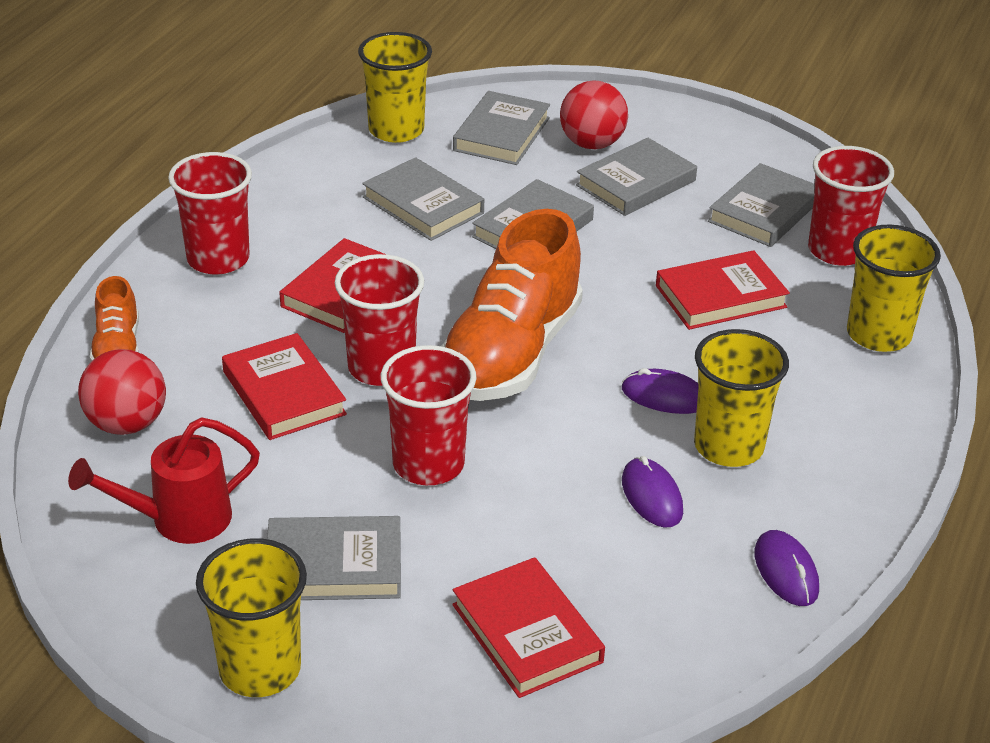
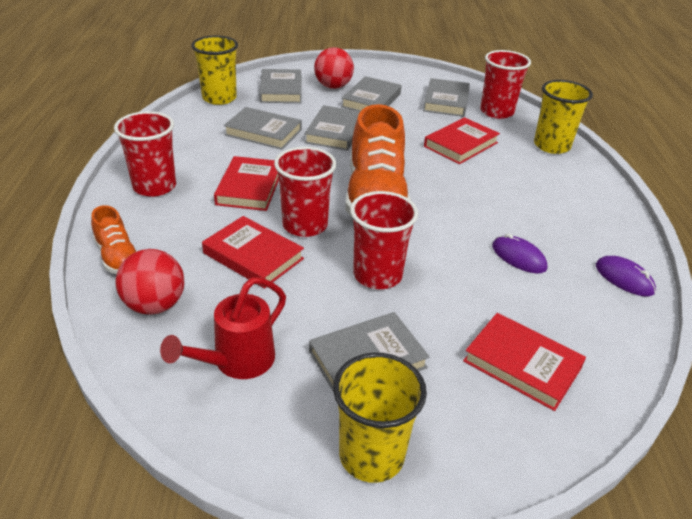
camera: 25 degrees left, 0 degrees up
(664, 396) = (477, 201): purple mouse -> none
(728, 446) = (533, 219): yellow cup -> none

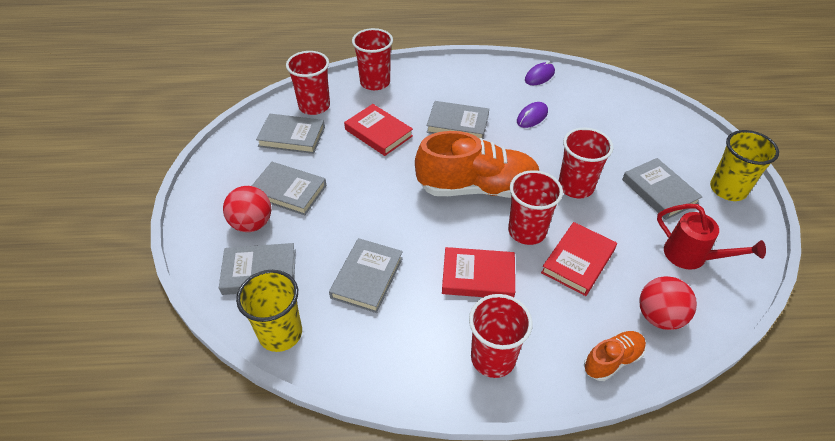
camera: 90 degrees left, 10 degrees up
(335, 132) = (361, 218): grey book -> grey book (457, 124)
(522, 364) = (633, 126): red book -> none
(551, 146) = (375, 82): yellow cup -> red cup

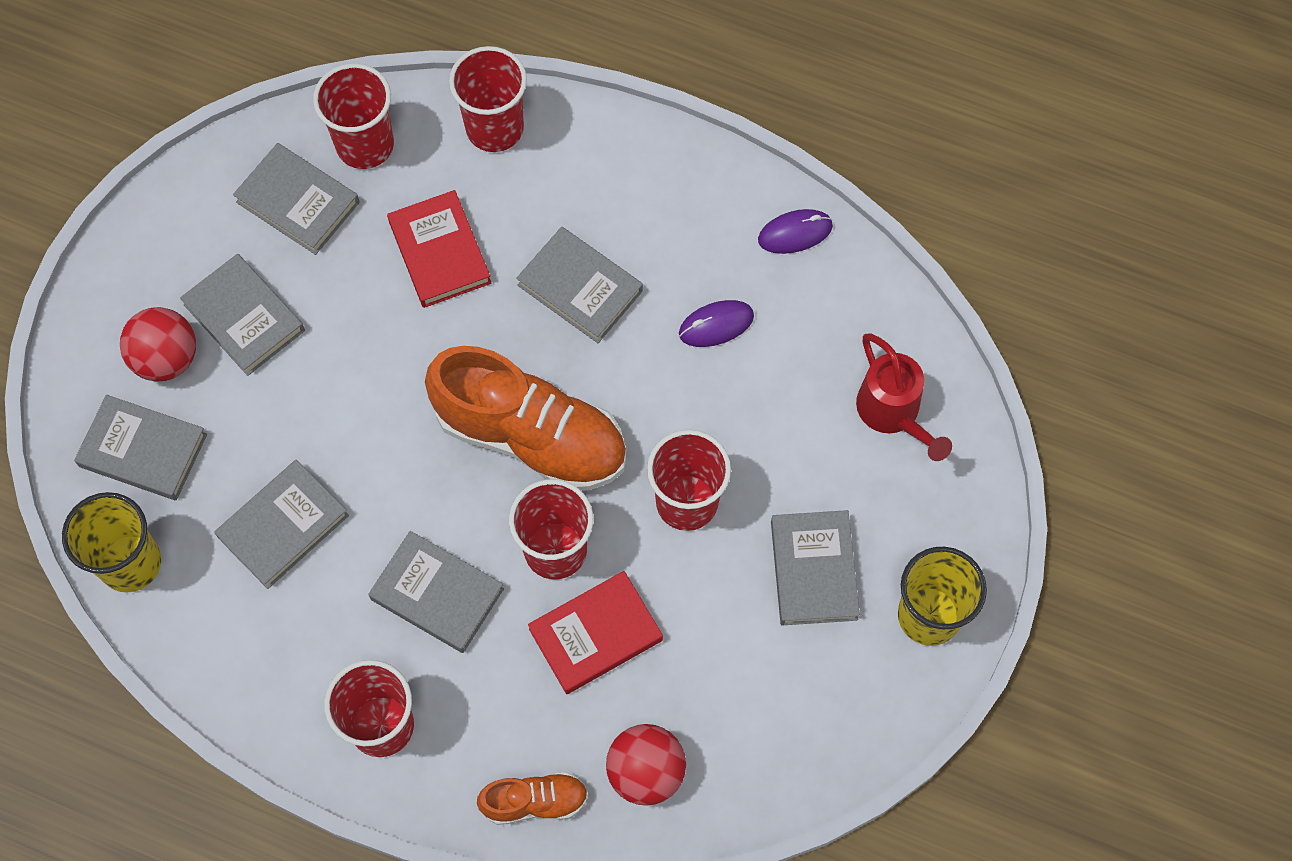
camera: 25 degrees right, 20 degrees up
(478, 276) = (437, 594): red book -> grey book
(691, 256) = (769, 703): red watering can -> red watering can (893, 413)

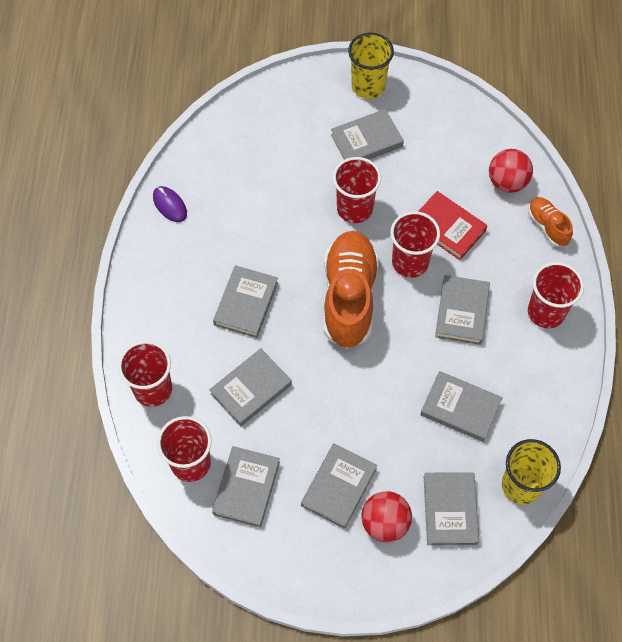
camera: 110 degrees left, 5 degrees down
(439, 252) = (251, 389): red book -> grey book
(716, 325) = (243, 227): purple mouse -> none
(893, 413) = (263, 130): red watering can -> none

